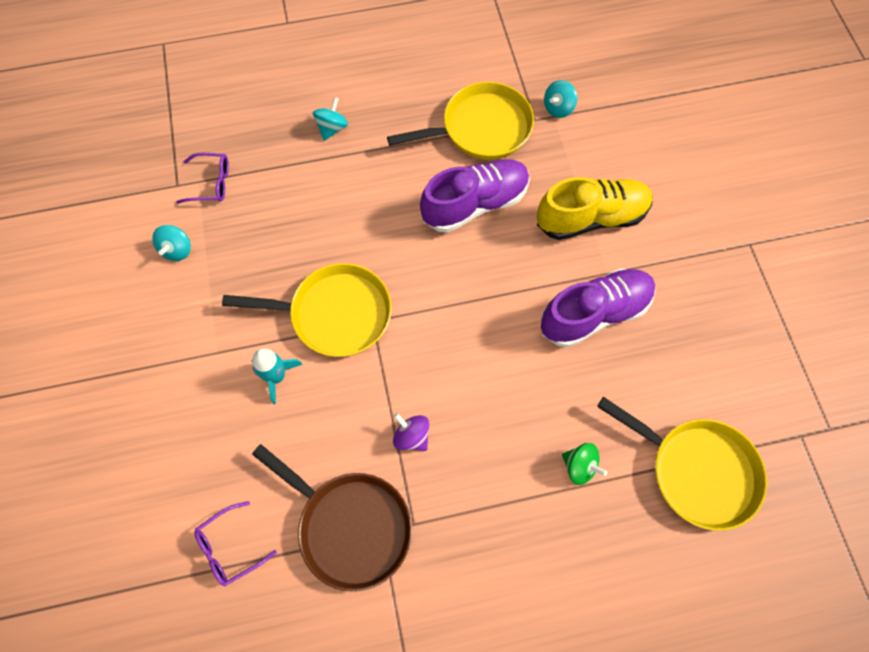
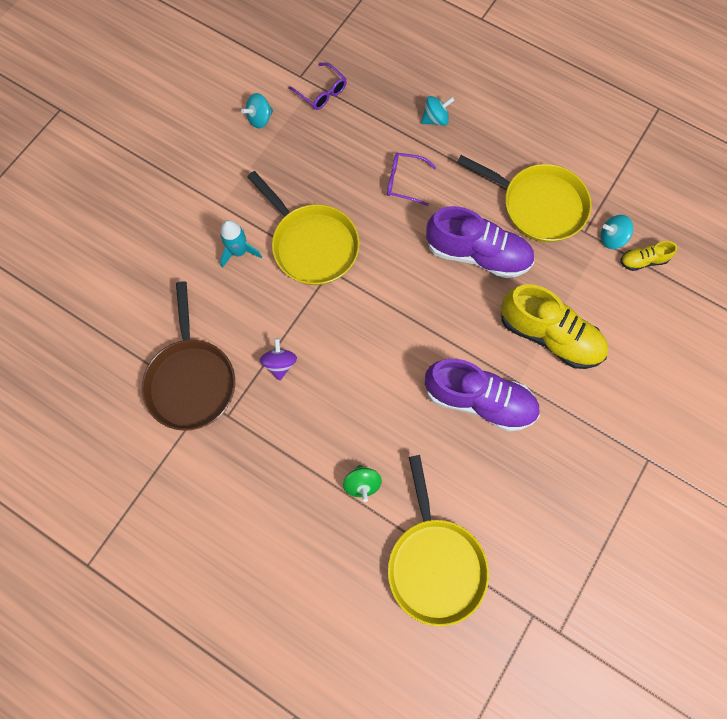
camera: 45 degrees right, 5 degrees up
(229, 548) = (116, 326): purple glasses -> purple glasses (404, 182)
(596, 106) = (643, 260): none -> yellow shoe

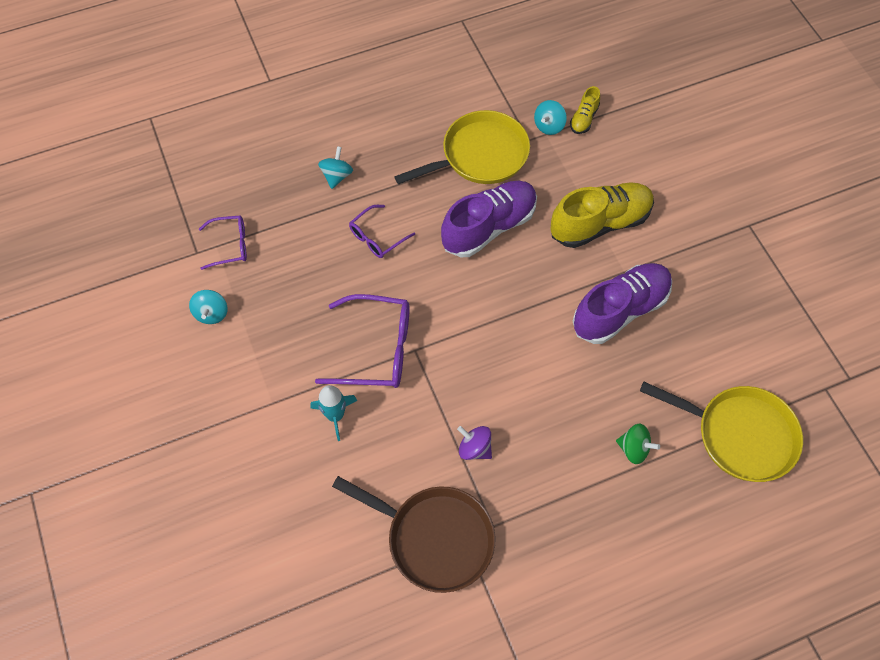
camera: 55 degrees left, 10 degrees down
(312, 245) = (378, 349): yellow pan -> purple glasses

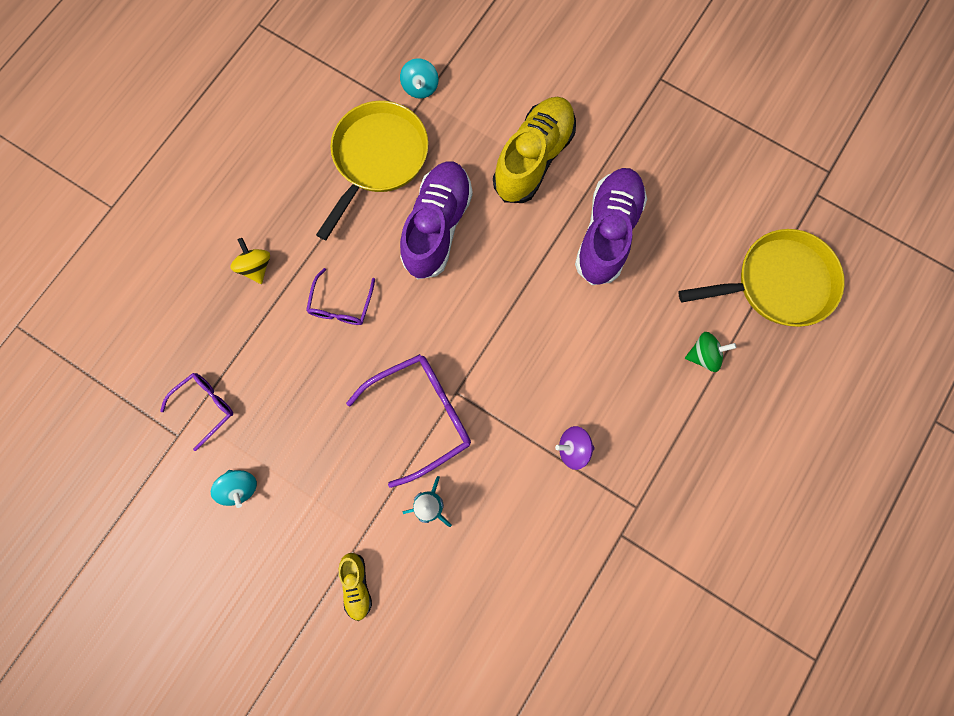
camera: 35 degrees left, 15 degrees up
(337, 176) = (256, 267): turquoise spinning top -> yellow spinning top
(434, 538) = (596, 554): brown pan -> none
(584, 118) = (447, 60): yellow shoe -> yellow shoe (357, 584)

